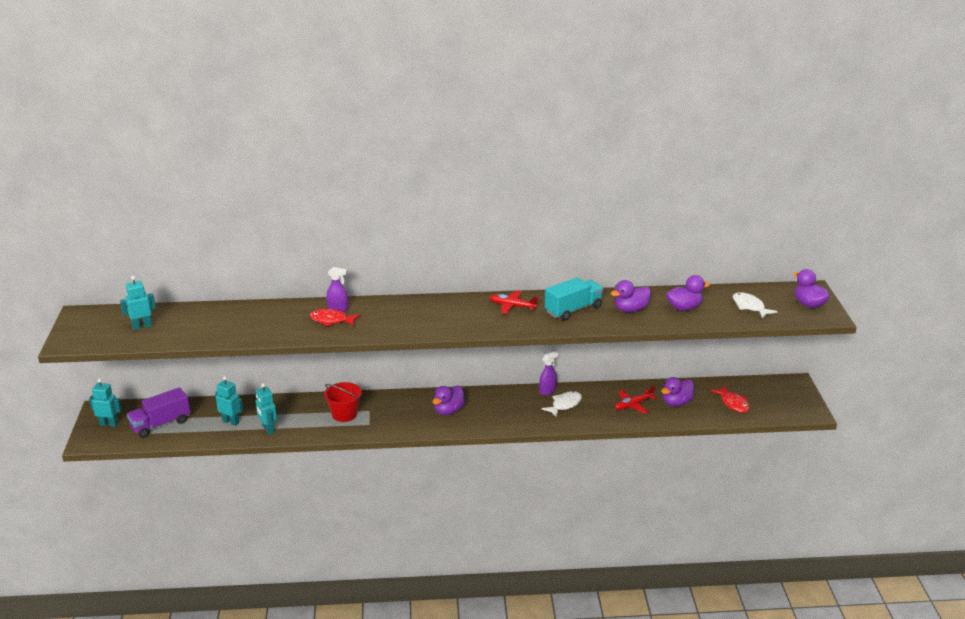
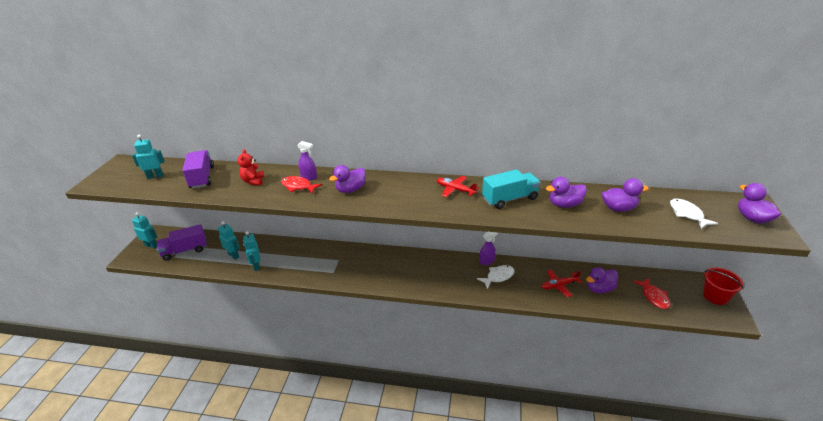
camera: 15 degrees right, 5 degrees up
(204, 322) = (202, 177): none -> purple truck
(273, 320) = (253, 181): none -> red teddy bear
(344, 414) = (318, 261): red bucket -> red bucket (715, 296)
(448, 411) = (400, 269): purple duck -> purple duck (350, 190)

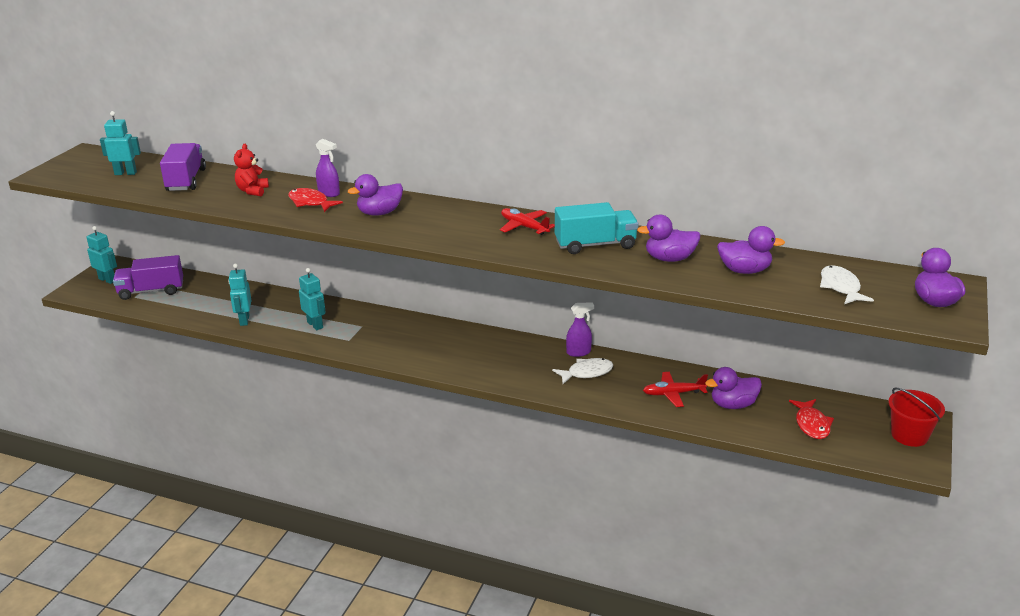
camera: 10 degrees right, 5 degrees down
(234, 255) = (216, 304): turquoise robot -> turquoise robot (315, 325)

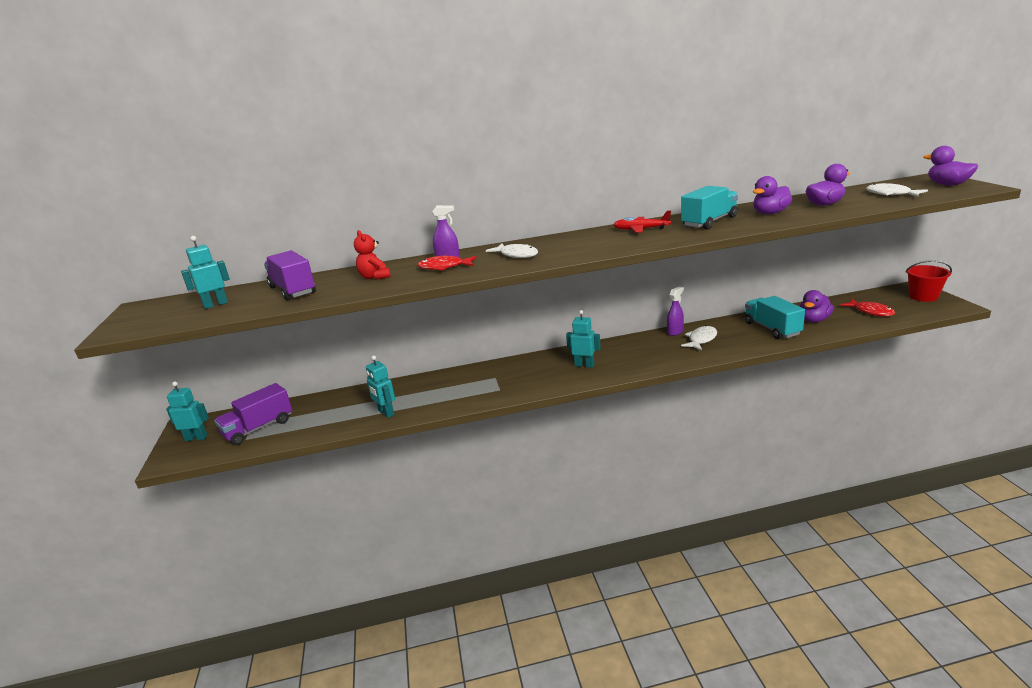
camera: 30 degrees left, 5 degrees down
(315, 325) = (455, 391): turquoise robot -> turquoise robot (584, 365)
(379, 213) = (516, 255): purple duck -> white fish
(673, 394) = (772, 329): red plane -> turquoise truck

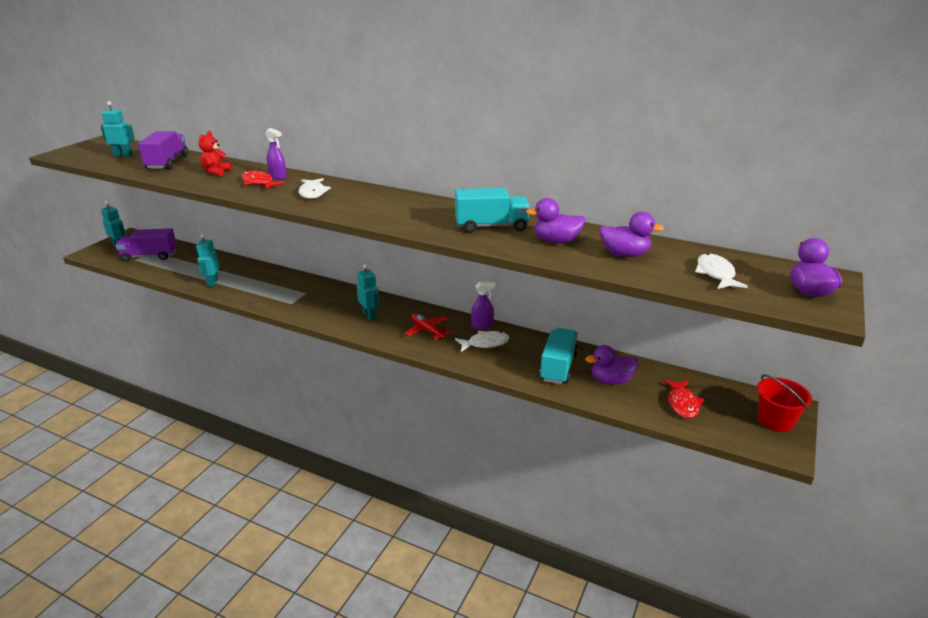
camera: 35 degrees right, 5 degrees up
(641, 229) = (433, 209): red plane -> red plane (427, 330)

